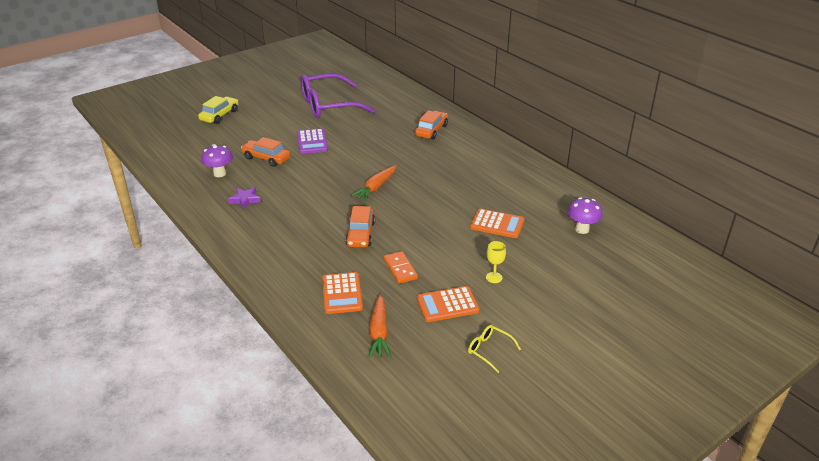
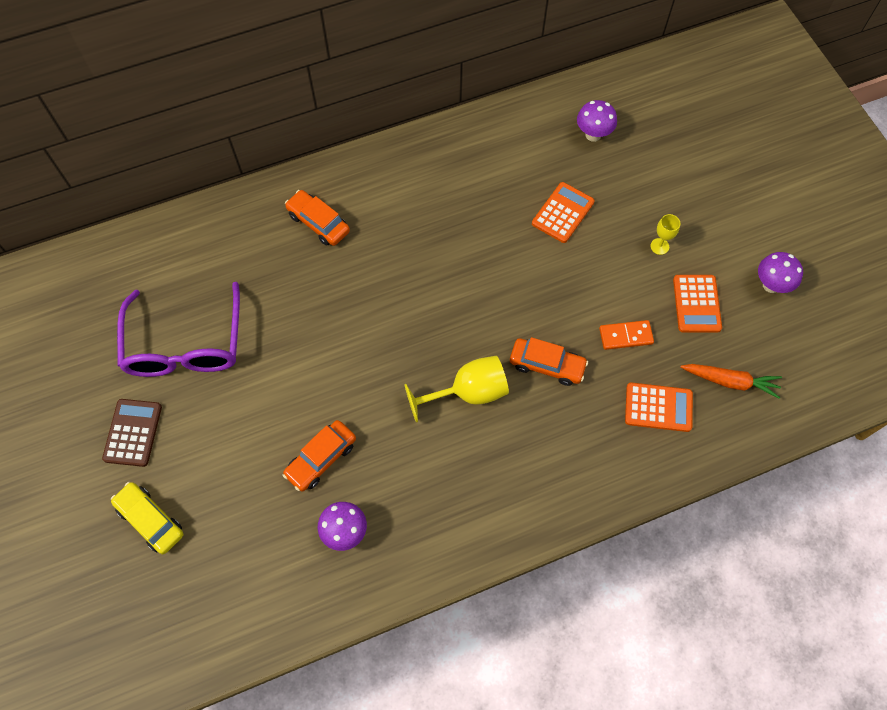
camera: 75 degrees left, 30 degrees up
(245, 200) = (428, 500): purple star -> none
(270, 101) = (133, 433): none -> brown calculator
(312, 142) = (294, 387): purple calculator -> none
(327, 203) = (468, 393): none -> yellow goblet
(376, 188) = (446, 326): orange carrot -> none
(489, 350) = (771, 285): yellow glasses -> purple mushroom

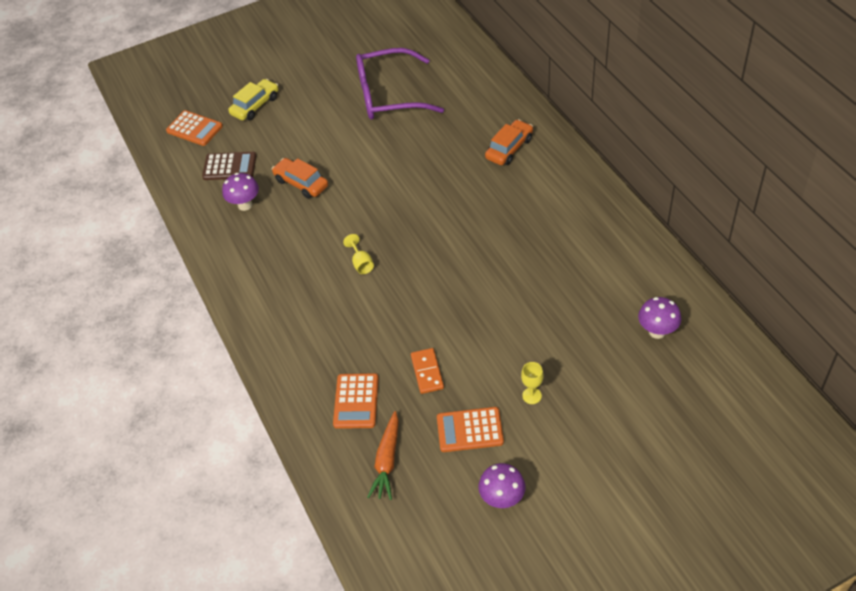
camera: 90 degrees right, 15 degrees down
(133, 433) = (318, 84): brown calculator -> brown calculator (229, 167)
(468, 393) = (361, 263): yellow goblet -> yellow goblet, size x0.51
(547, 365) = (391, 315): orange car -> none
(563, 213) = (555, 314): orange calculator -> orange calculator (194, 129)

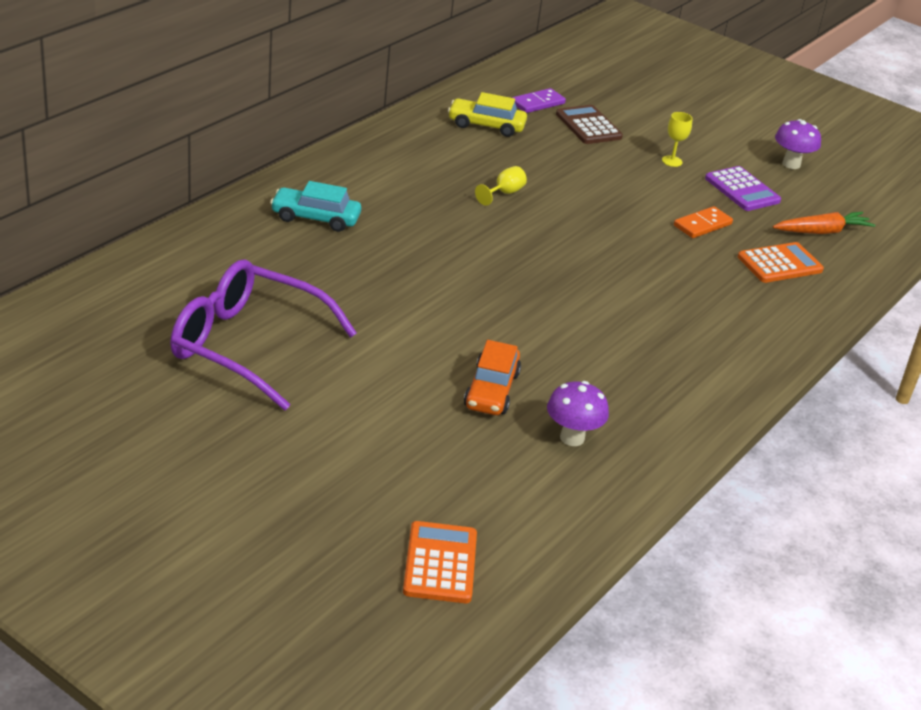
camera: 125 degrees left, 15 degrees down
(229, 167) = (504, 482): brown calculator -> brown calculator (588, 126)
(255, 105) = (340, 498): yellow car -> yellow car (486, 125)
(361, 263) = (595, 300): yellow goblet -> yellow goblet (504, 193)
(388, 95) = (247, 345): purple glasses -> purple glasses turned 150 degrees clockwise
(470, 430) = (742, 190): orange calculator -> purple calculator
(509, 148) = (315, 218): orange car -> turquoise car
(657, 331) = (537, 103): purple mushroom -> purple domino

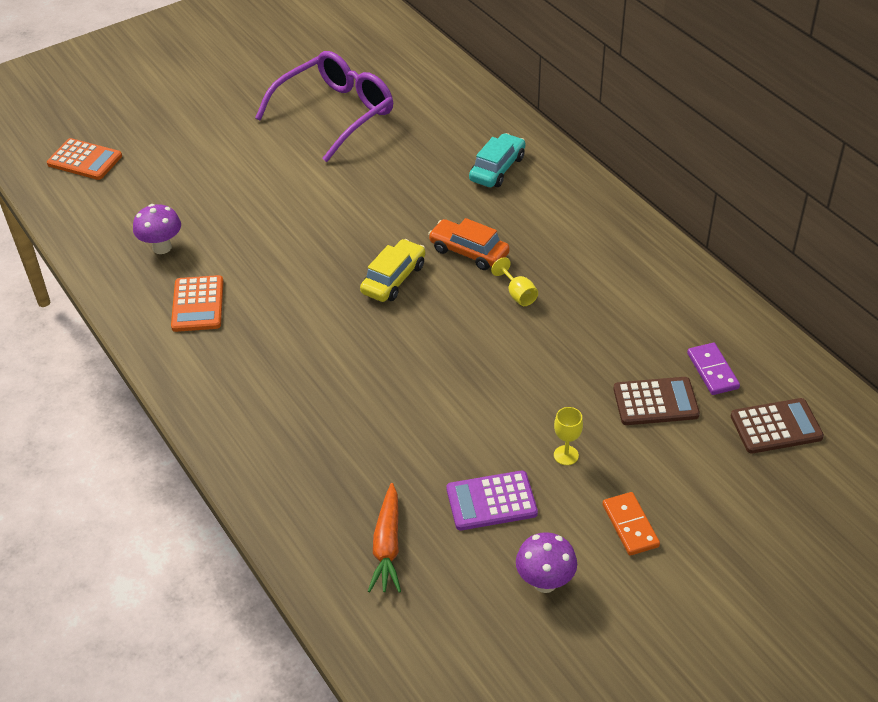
camera: 115 degrees right, 10 degrees up
(486, 125) = (659, 314): yellow car -> yellow car (394, 279)
(491, 390) = (234, 219): orange car -> orange car (469, 252)
(578, 80) = (776, 427): none -> brown calculator
(702, 225) = (427, 435): orange domino -> orange domino (630, 525)
(779, 264) = (337, 476): orange calculator -> orange calculator (198, 304)

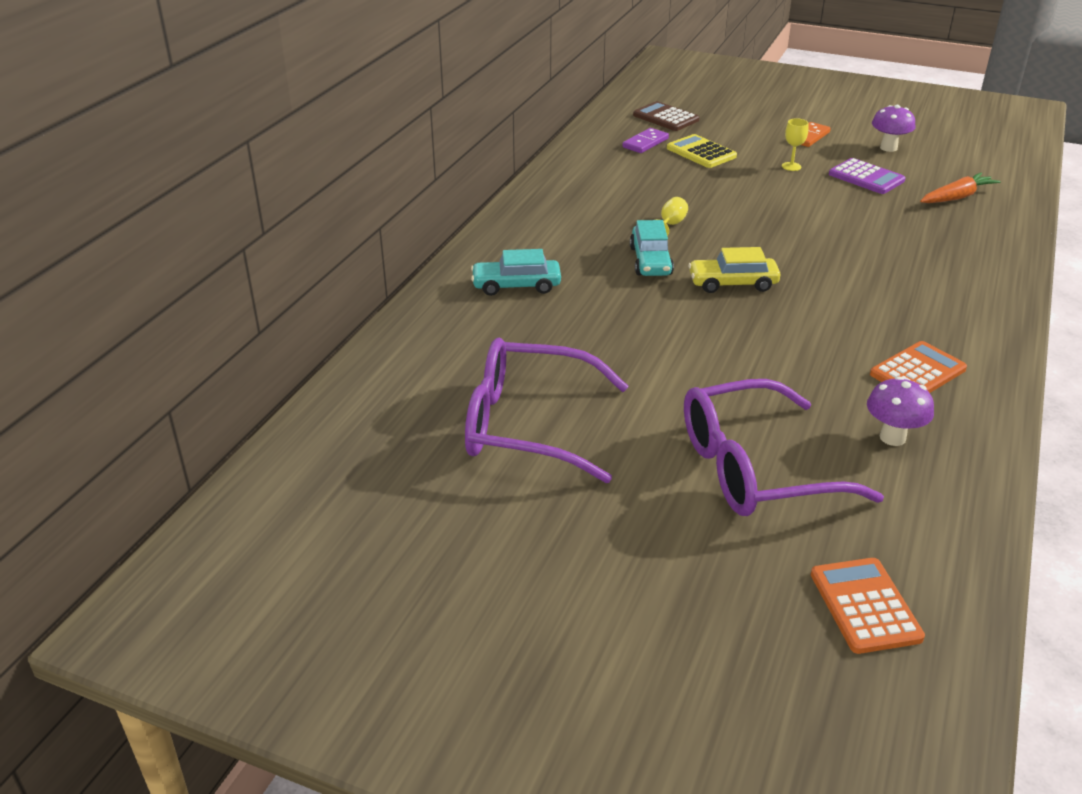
camera: 125 degrees left, 10 degrees down
(205, 177) = (755, 468): none -> purple glasses
(469, 252) = (650, 261): orange car -> turquoise car
(655, 402) = (701, 152): brown calculator -> yellow calculator

